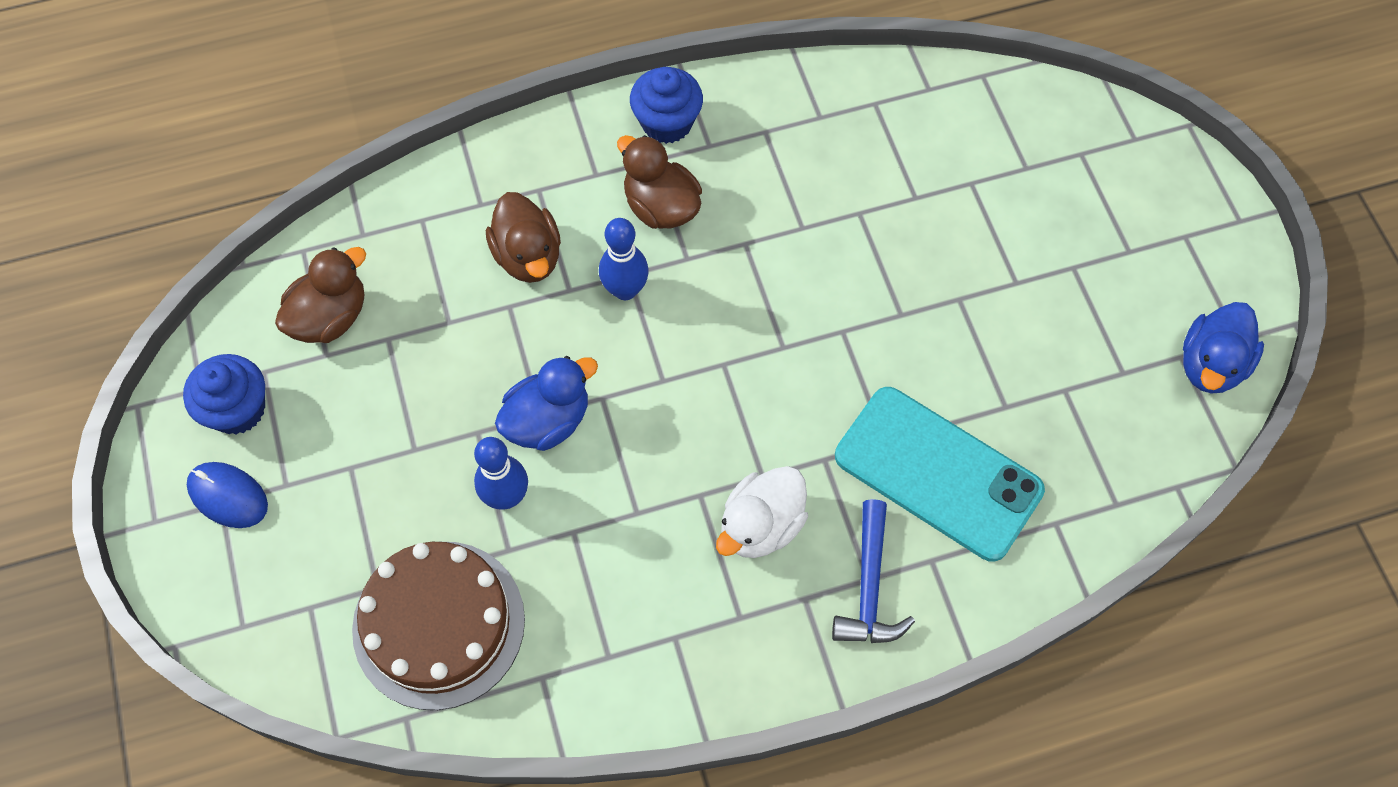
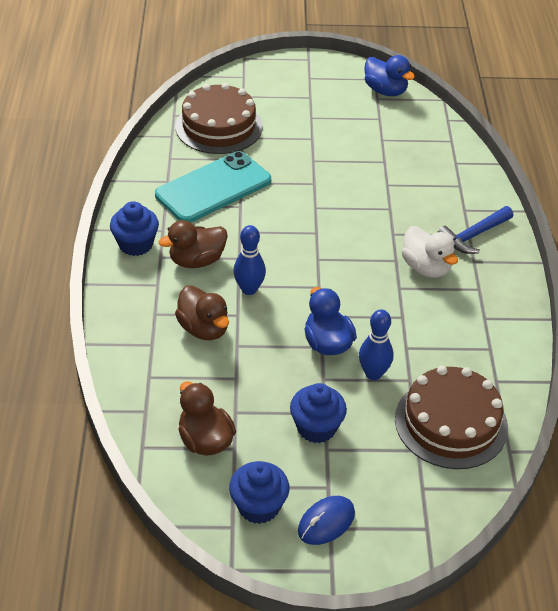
camera: 75 degrees left, 20 degrees down
(385, 445) = (316, 427): none -> blue cupcake
(528, 256) = (204, 329): brown duck -> brown duck turned 60 degrees clockwise
(869, 587) = (473, 235): blue hammer -> blue hammer turned 120 degrees clockwise
(938, 473) = (415, 195): turquoise phone -> turquoise phone (213, 188)
(982, 143) = (219, 126): none -> brown cake

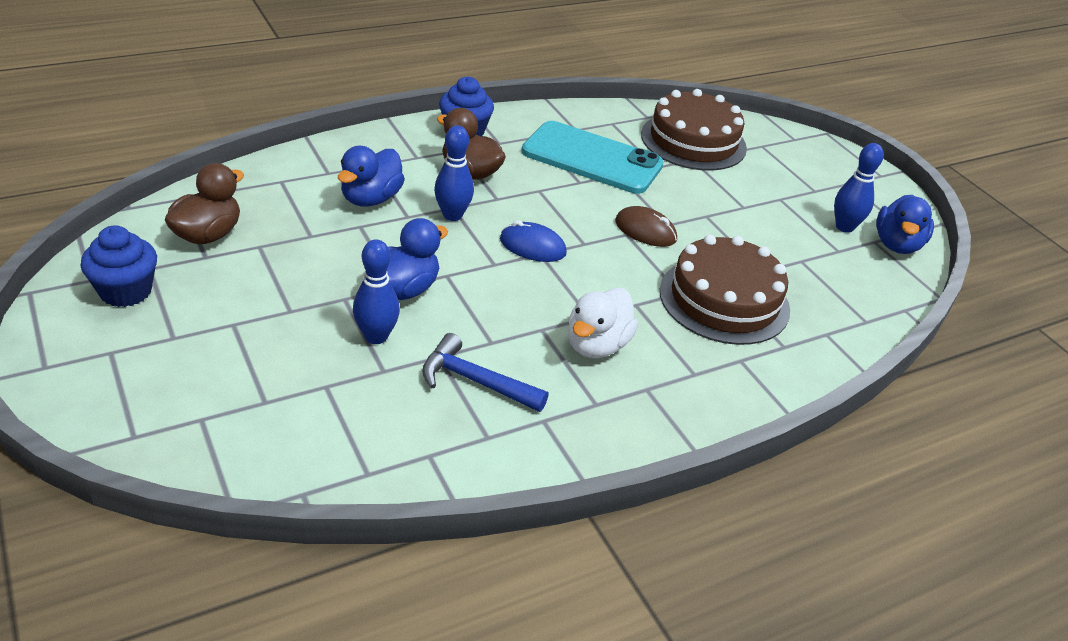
camera: 60 degrees right, 5 degrees down
(204, 329) = (371, 199): brown duck -> blue duck
(316, 197) = (645, 231): none -> brown mouse
(316, 427) = (263, 309): blue cupcake -> none
(326, 522) = (117, 347): blue mouse -> blue mouse (532, 246)
(356, 104) = (844, 227): none -> blue bowling pin
(451, 423) = (326, 423): brown cake -> brown cake (724, 300)
(473, 235) = (696, 378): blue hammer -> blue hammer (475, 381)

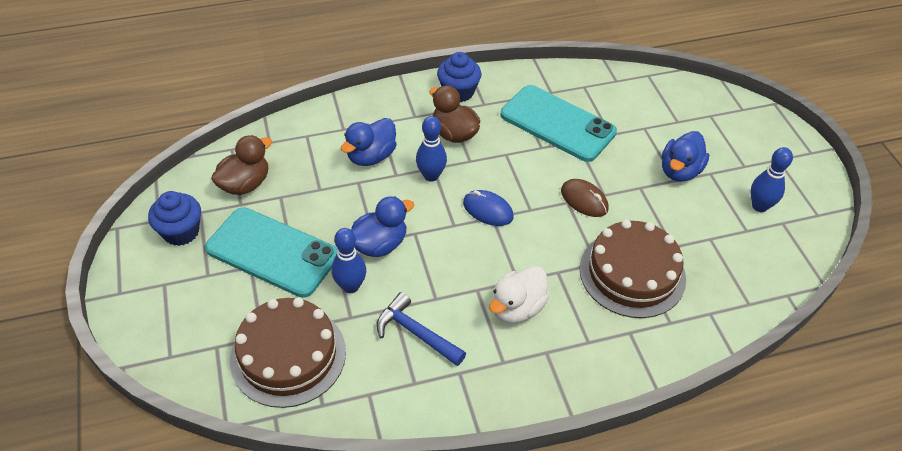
camera: 15 degrees right, 10 degrees up
(260, 306) = (272, 252): none -> turquoise phone
(693, 141) = (650, 108): brown cake -> brown cake (288, 355)
(896, 245) = (801, 228): blue duck -> blue duck (679, 171)

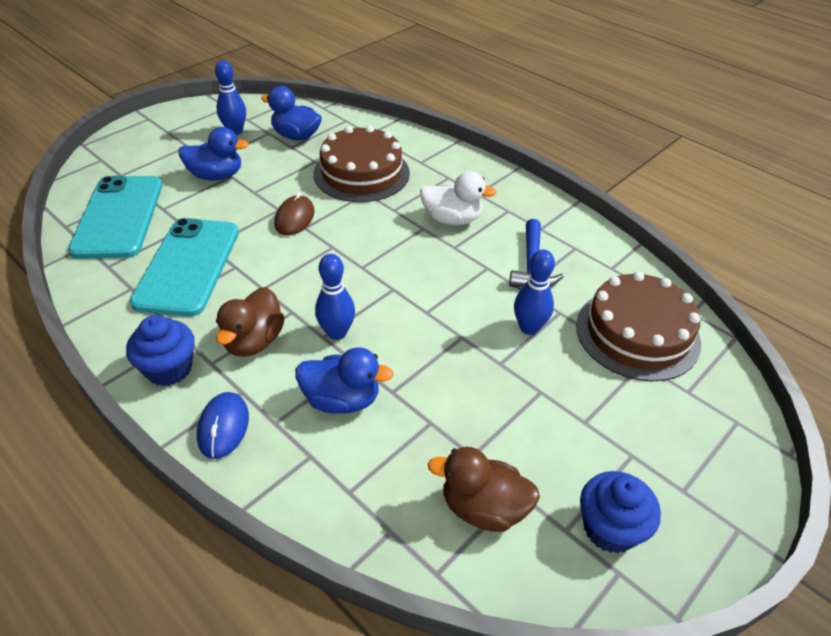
camera: 120 degrees left, 5 degrees down
(272, 252) = (551, 413): turquoise phone -> turquoise phone (119, 217)
(379, 244) = (463, 330): blue duck -> blue duck (296, 136)
(488, 210) = (355, 273): blue mouse -> blue mouse (223, 427)

